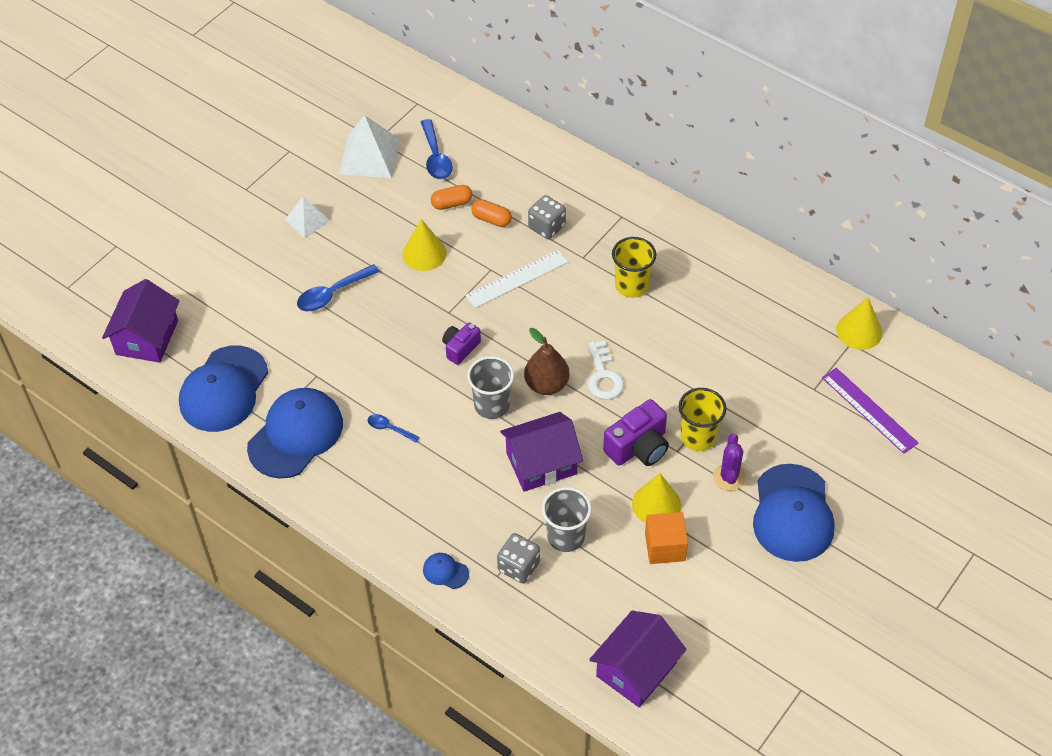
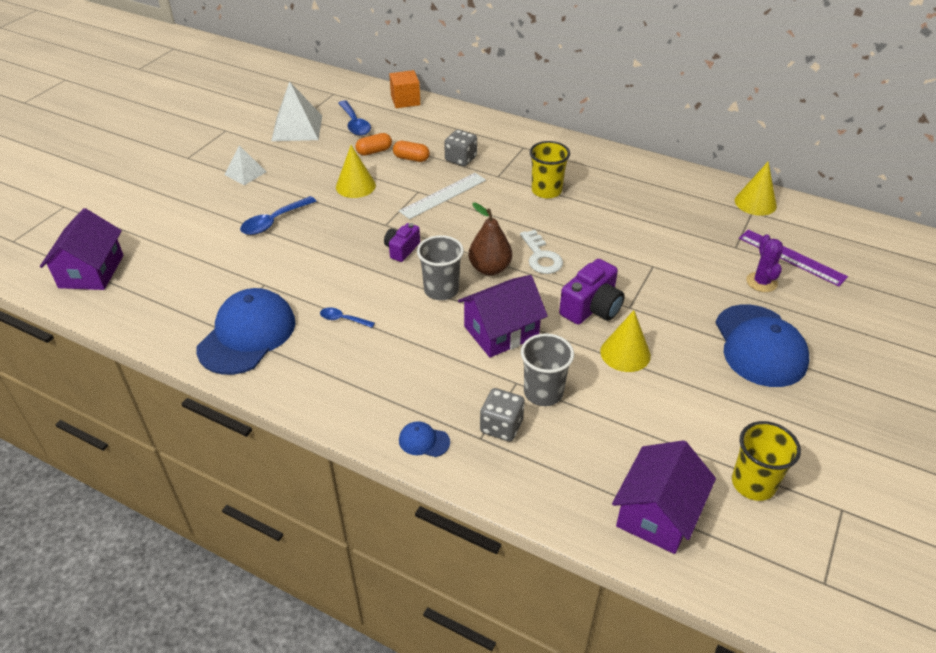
camera: 10 degrees left, 10 degrees down
(224, 389) = (170, 305): blue cap -> none
(665, 547) = (646, 389): orange cube -> orange cube (405, 100)
(698, 437) = (645, 294): yellow cup -> yellow cup (753, 483)
(729, 477) = (687, 323): purple cactus -> purple cactus (761, 282)

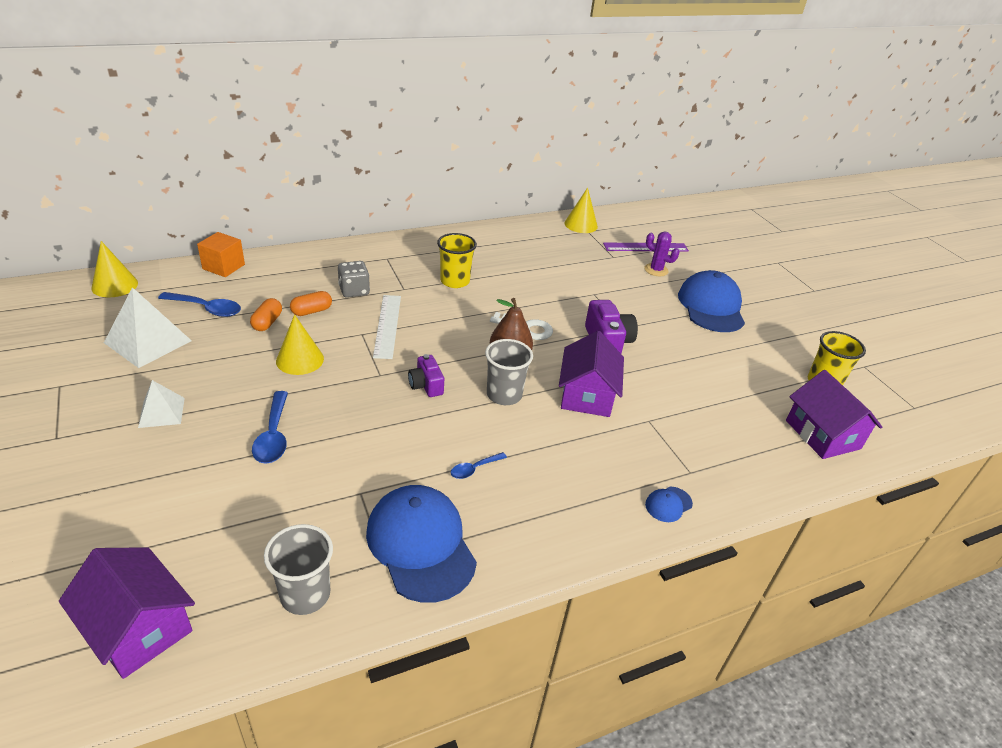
camera: 55 degrees left, 5 degrees down
(501, 426) = (687, 454): grey dice -> none
(543, 392) = (671, 414): grey cup -> grey cup (305, 594)
(625, 353) = (667, 357): yellow cone -> yellow cone (115, 285)
(760, 346) = (711, 306): blue cap -> blue cap turned 120 degrees counterclockwise

